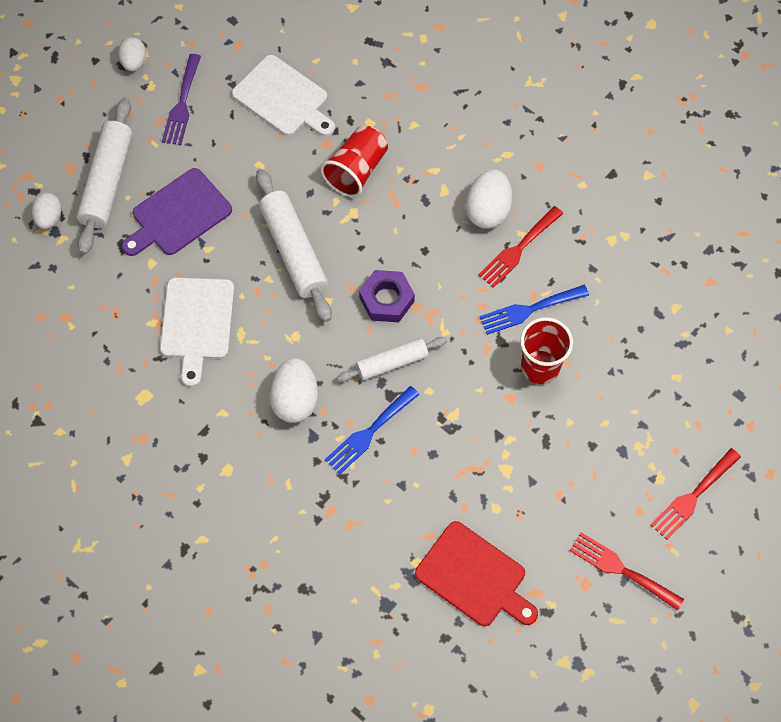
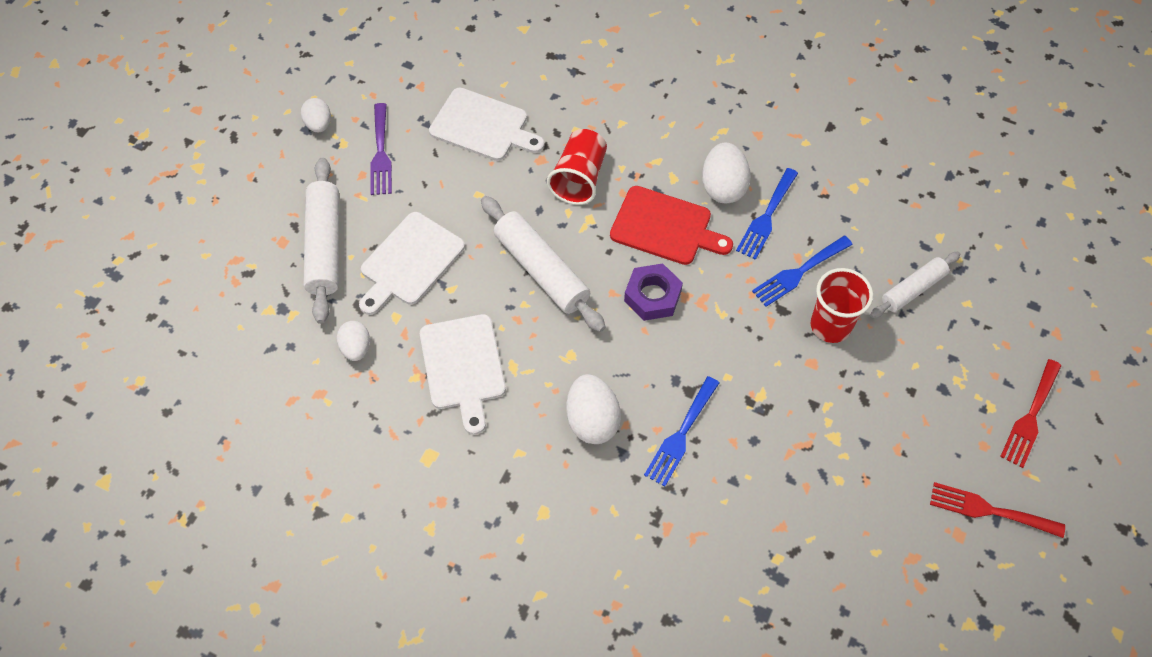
camera: 15 degrees left, 5 degrees down
(49, 218) = (272, 296): white egg -> white egg (356, 348)
(178, 215) = (409, 262): purple cutting board -> white cutting board
(392, 362) = (680, 358): white rolling pin -> white rolling pin (912, 289)
(474, 577) = (843, 558): red cutting board -> red cutting board (665, 227)
(518, 249) = (766, 217): red fork -> blue fork

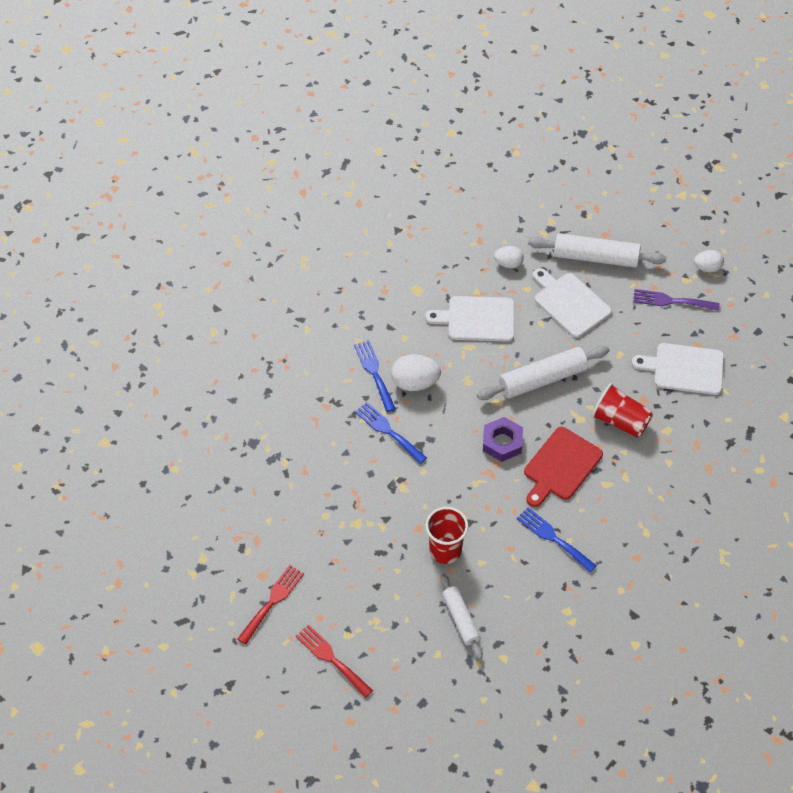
camera: 105 degrees right, 5 degrees down
(483, 126) = (684, 369): white cutting board -> white cutting board turned 60 degrees clockwise
(723, 187) = (589, 516): white egg -> none
(799, 273) = (497, 544): blue fork -> blue fork (374, 372)

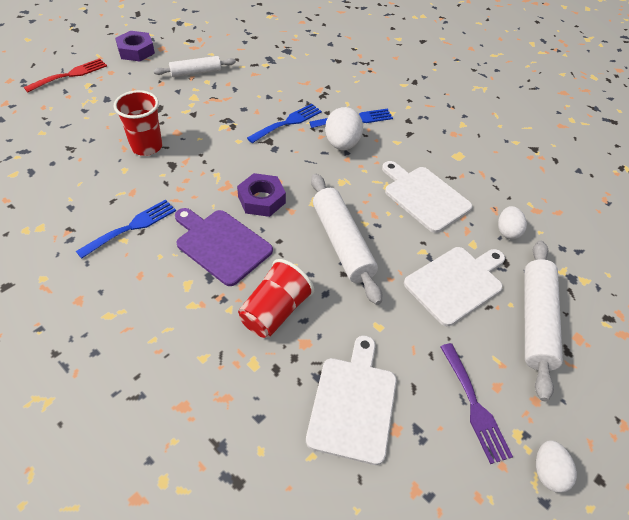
camera: 90 degrees right, 5 degrees down
(272, 601) = (136, 51): red fork -> purple nut
(461, 619) = (69, 150): white rolling pin -> white rolling pin (196, 72)
(477, 319) = (424, 196): white cutting board -> white cutting board turned 45 degrees counterclockwise
(561, 466) = (221, 245): red cutting board -> purple cutting board
(671, 301) = (474, 406): purple fork -> purple fork turned 150 degrees clockwise

